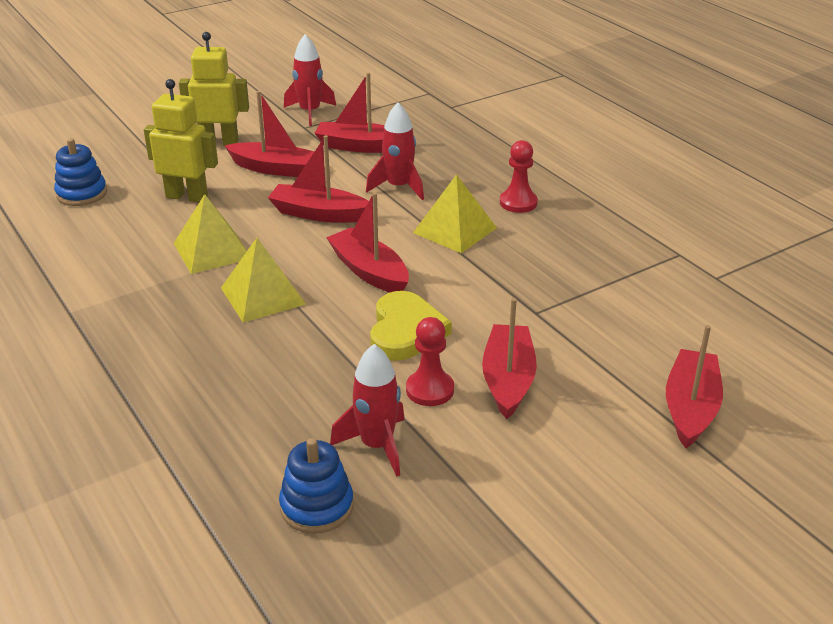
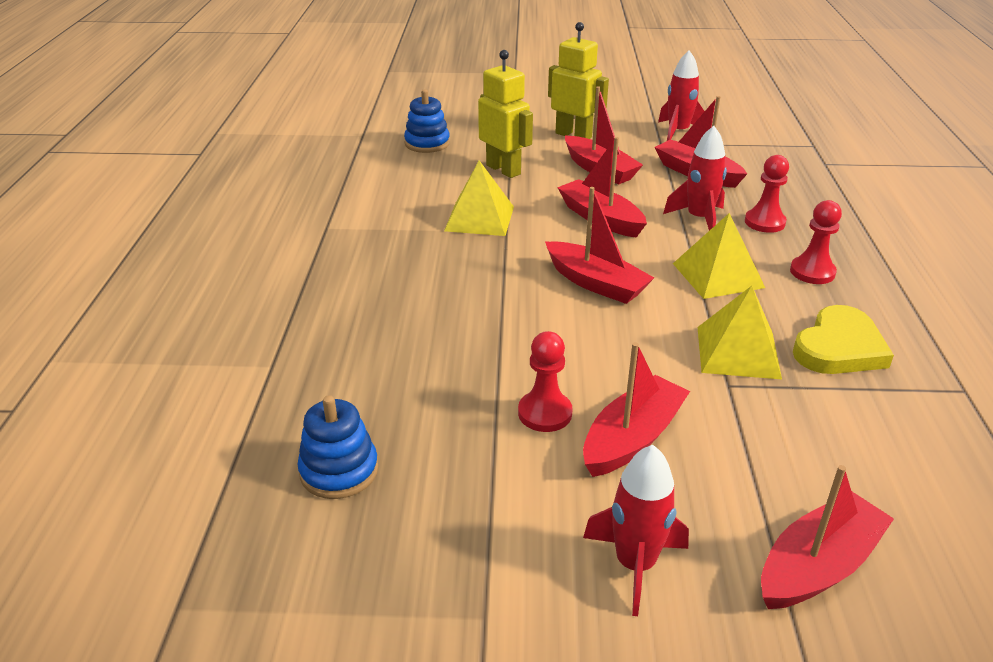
camera: 35 degrees right, 0 degrees up
(262, 296) = (482, 269): yellow pyramid -> yellow pyramid (737, 352)
(369, 271) = (596, 283): red boat -> red boat turned 135 degrees clockwise
(377, 446) = (444, 442): red rocket -> red rocket (635, 565)
(405, 331) = (576, 349): yellow heart -> yellow heart (839, 347)
(450, 173) = (764, 222): none -> red pawn

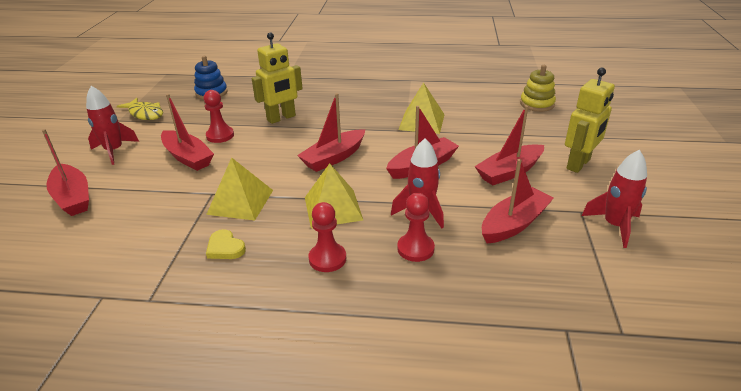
camera: 95 degrees right, 0 degrees up
(427, 143) = (537, 104): blue stacking toy -> yellow stacking toy
(449, 569) = (145, 114): none -> yellow fish
(503, 170) = (499, 131): yellow robot -> yellow robot (281, 118)
(839, 347) = (225, 248): yellow heart -> yellow heart, size x0.56

